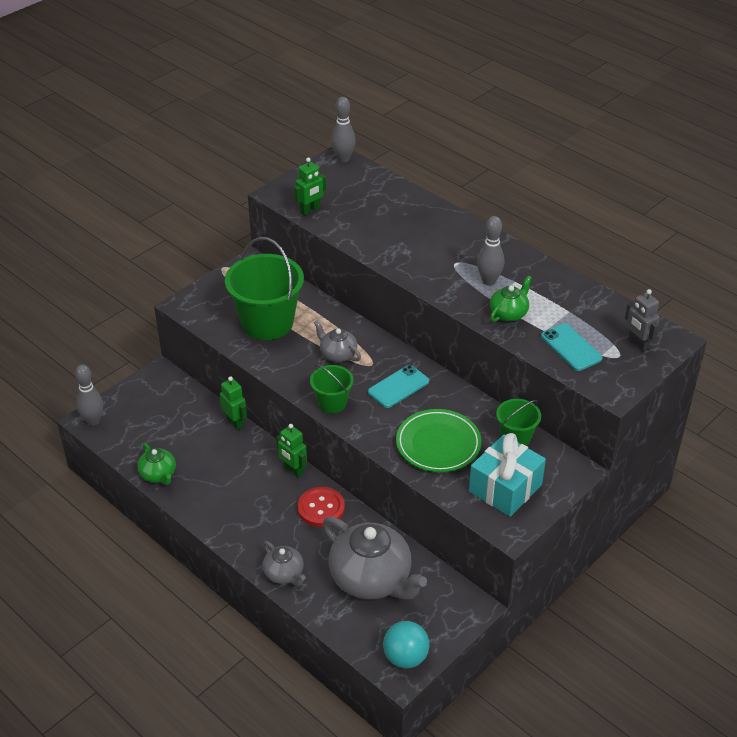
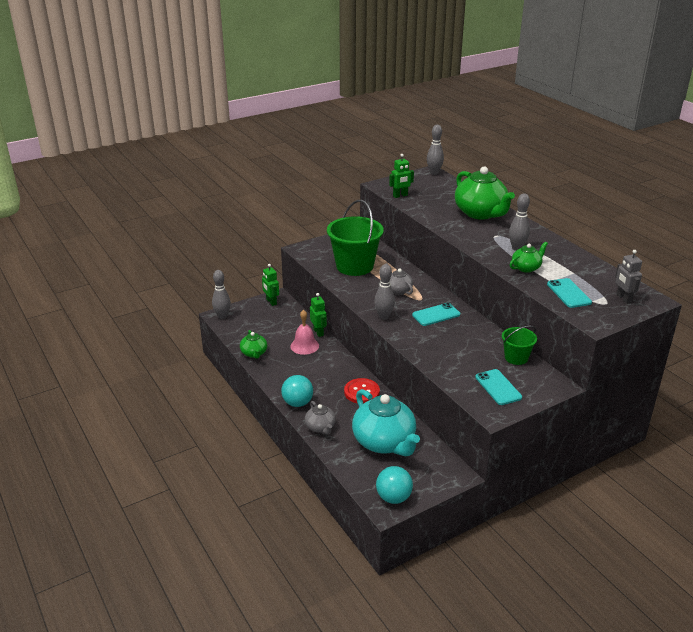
camera: 15 degrees right, 10 degrees down
(223, 448) = (304, 346): none -> pink bell
(243, 542) = (297, 403): none -> turquoise ball
(293, 470) = (349, 366): green robot -> green robot (271, 302)
(332, 402) = (384, 317): green bucket -> grey bowling pin
(372, 579) = (384, 442): grey teapot -> turquoise teapot
(426, 226) = (481, 213): none -> green teapot
(438, 444) = (454, 352): green plate -> none
(505, 488) = (498, 387): turquoise gift -> turquoise phone

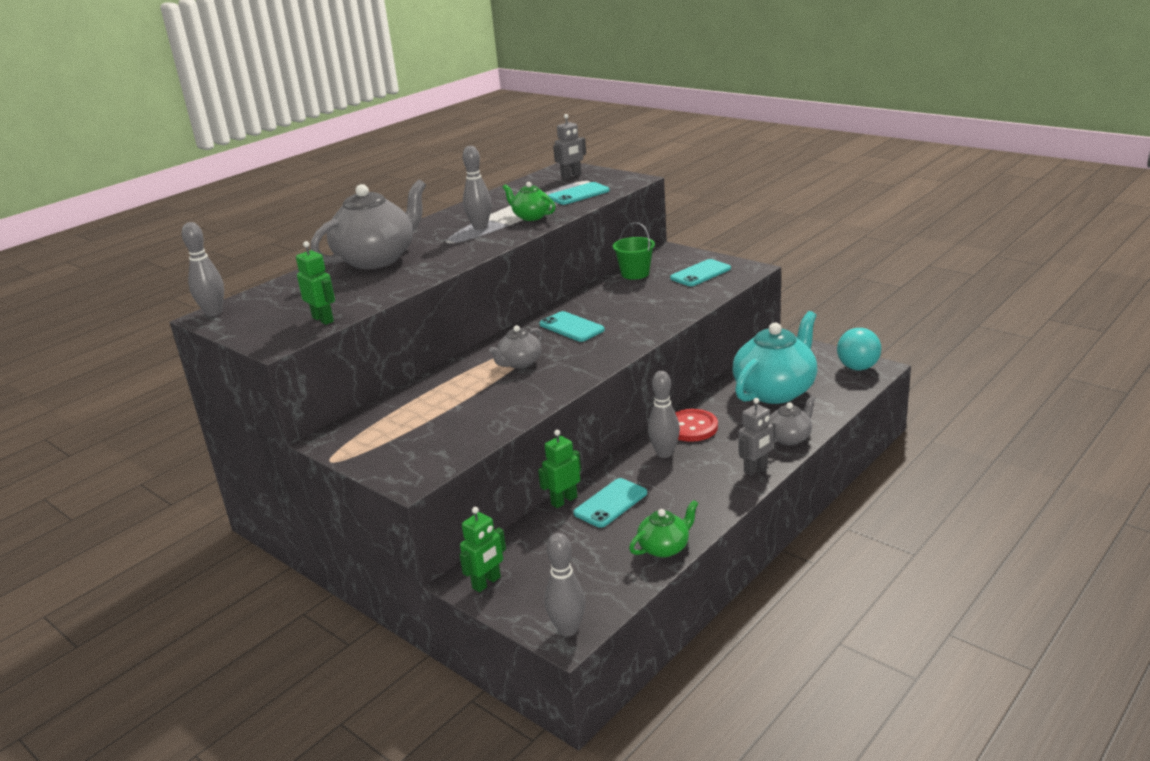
camera: 105 degrees left, 5 degrees down
(297, 403) = (756, 469): turquoise ball -> grey robot
(304, 346) = (610, 503): pink bell -> turquoise phone
(354, 266) = (458, 412): green bucket -> none
(384, 317) = (601, 358): grey bowling pin -> grey bowling pin (664, 453)
(481, 213) = (377, 259): green teapot -> grey teapot

